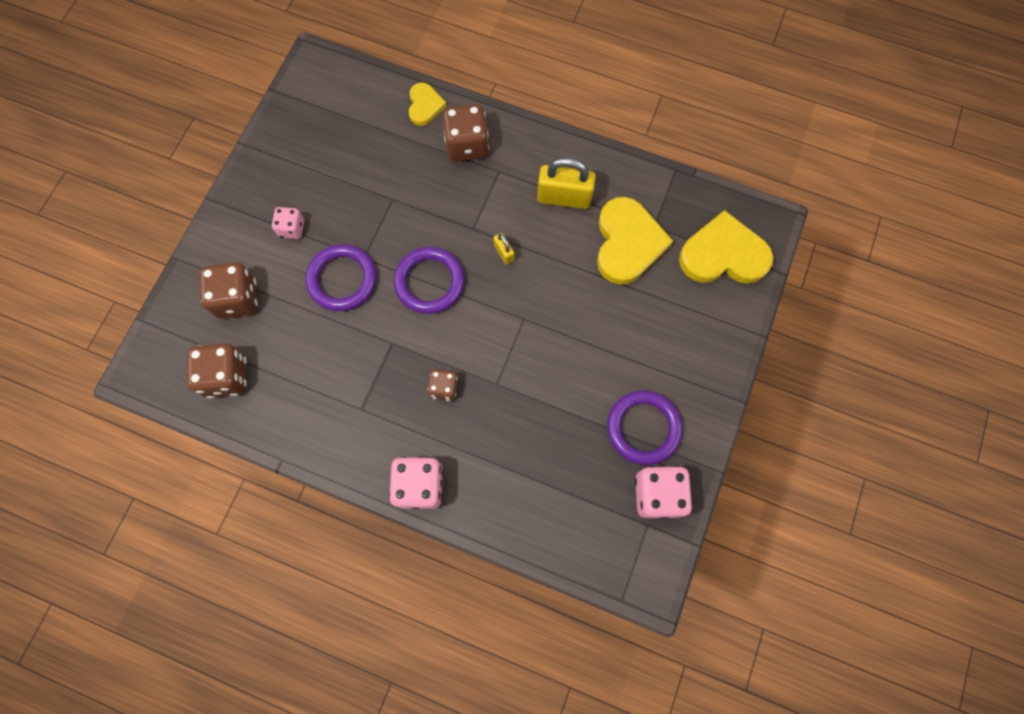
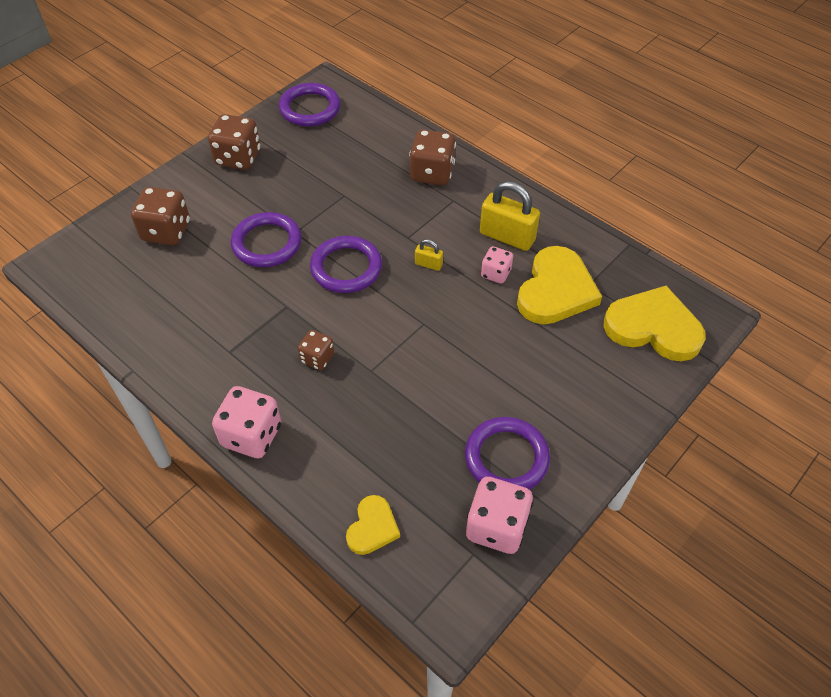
camera: 20 degrees right, 20 degrees down
(227, 376) = (122, 288): brown dice -> brown dice (238, 158)
(292, 229) = (242, 193): pink dice -> pink dice (495, 273)
(312, 101) = (310, 108): none -> purple ring
(425, 105) = (407, 135): yellow heart -> yellow heart (372, 527)
(504, 253) = (428, 264): yellow padlock -> yellow padlock turned 60 degrees counterclockwise

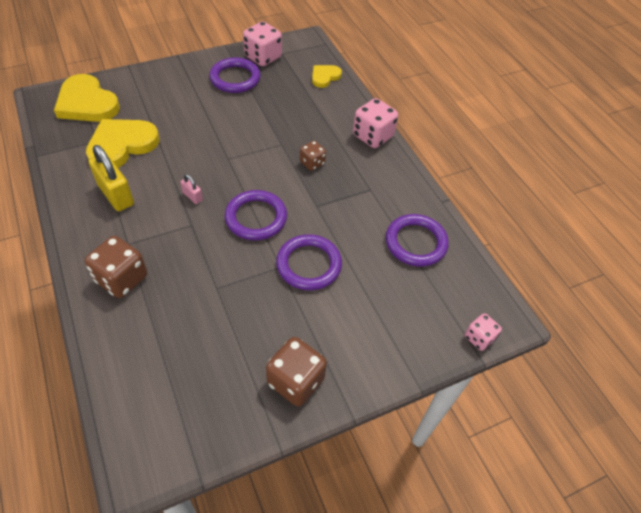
camera: 160 degrees left, 0 degrees up
(166, 231) = (394, 312): brown dice -> none
(310, 108) = (181, 429): purple ring -> purple ring (416, 242)
(428, 264) = (192, 196): yellow padlock -> pink padlock
(495, 273) = (151, 171): pink dice -> pink dice (479, 338)

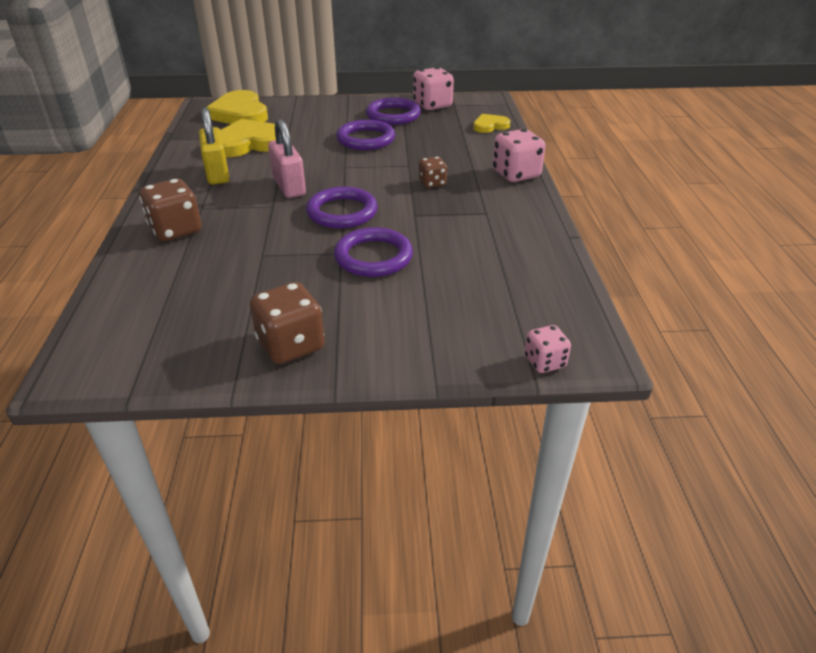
camera: 25 degrees right, 15 degrees down
(192, 196) = (289, 186): pink padlock -> pink padlock, size x2.07
(416, 242) = (513, 264): purple ring -> purple ring (366, 139)

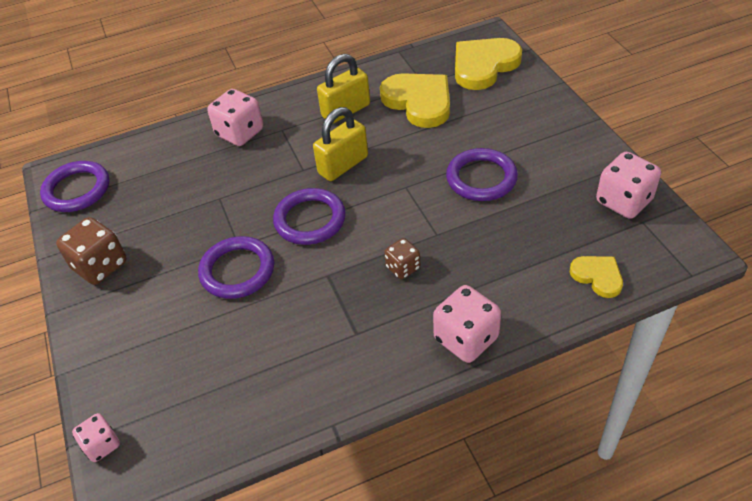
camera: 75 degrees right, 10 degrees up
(176, 230) = (240, 133): brown dice -> pink dice
(289, 186) = (343, 165): pink padlock -> yellow padlock
(393, 115) = (564, 177): purple ring -> purple ring (77, 190)

